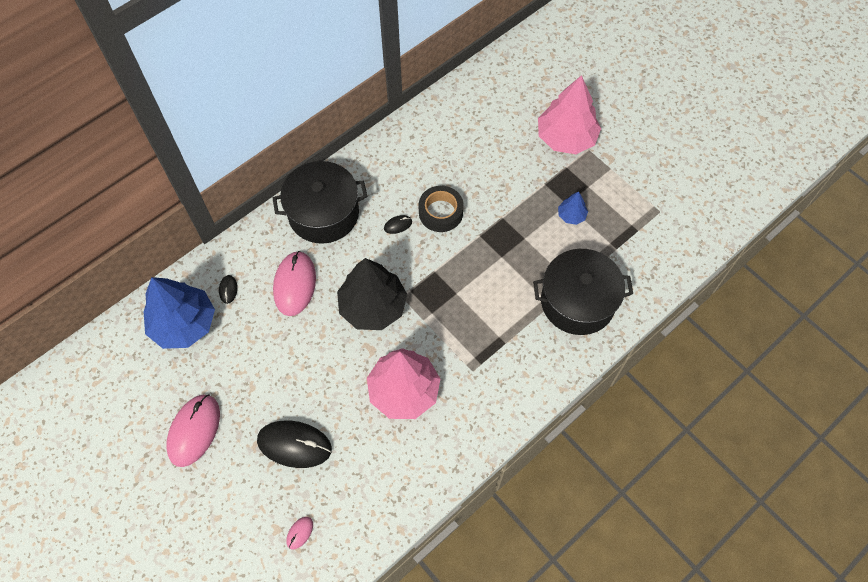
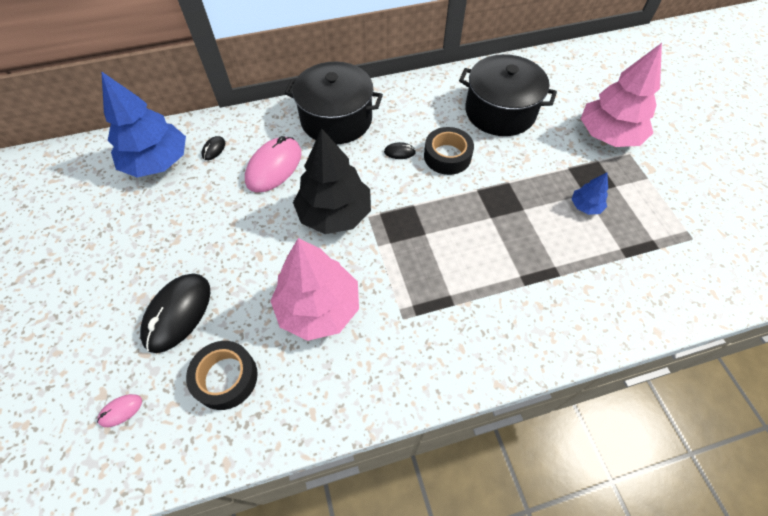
camera: 25 degrees right, 5 degrees down
(194, 431) = (98, 257): pink mouse -> none
(294, 445) = (177, 313): black mouse -> black mouse turned 75 degrees clockwise
(364, 474) = (226, 378): none -> black tape
(577, 302) = (557, 294): black pot -> black pot (500, 112)

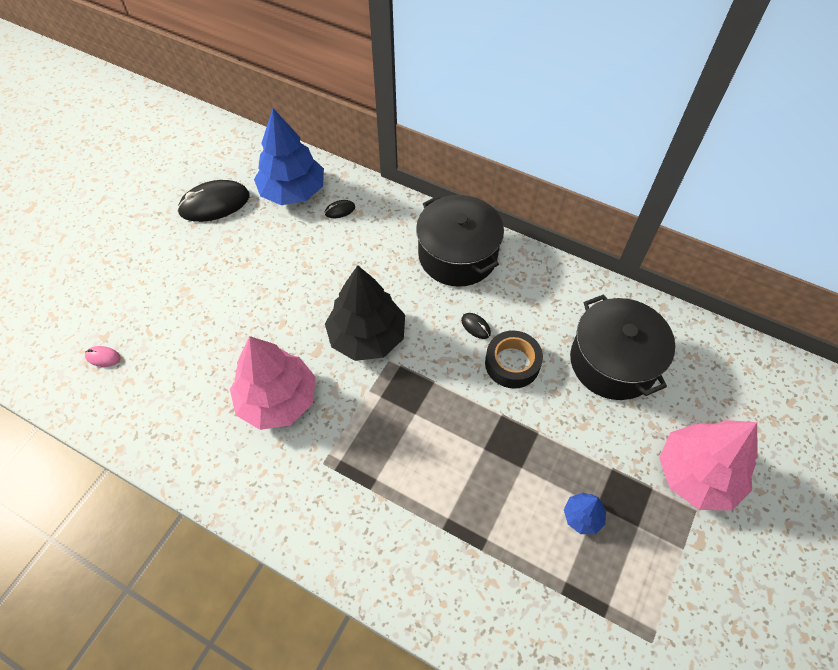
camera: 45 degrees right, 0 degrees up
(177, 313) = (193, 320): black mouse -> black mouse (214, 204)
(226, 378) = (174, 393): black tape -> none
(274, 167) = (366, 260): pink mouse -> none

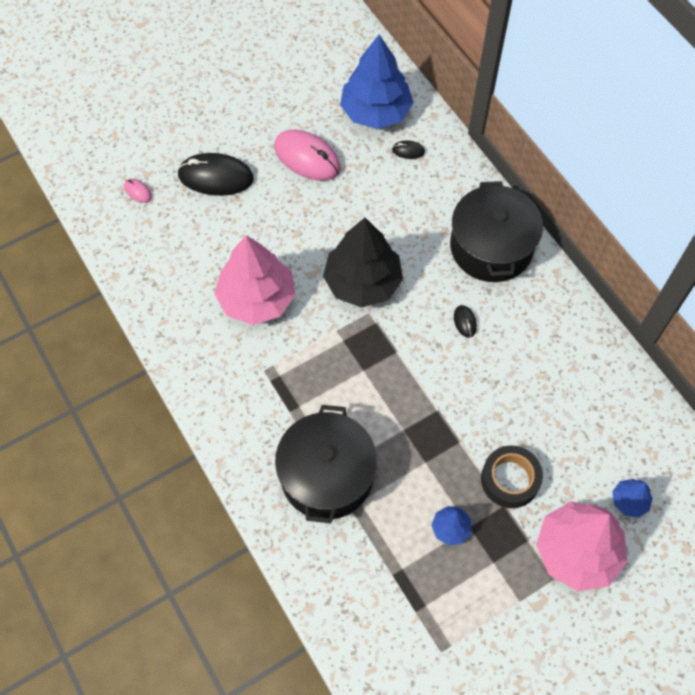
camera: 30 degrees right, 5 degrees up
(214, 204) = (299, 92): black mouse -> black mouse (216, 177)
(253, 254) = (307, 157): none -> pink mouse
(512, 363) = (476, 371): black tape -> black tape (510, 480)
(613, 362) = (570, 417): black pot -> black pot (327, 475)
(705, 406) = (629, 501): none -> blue tree

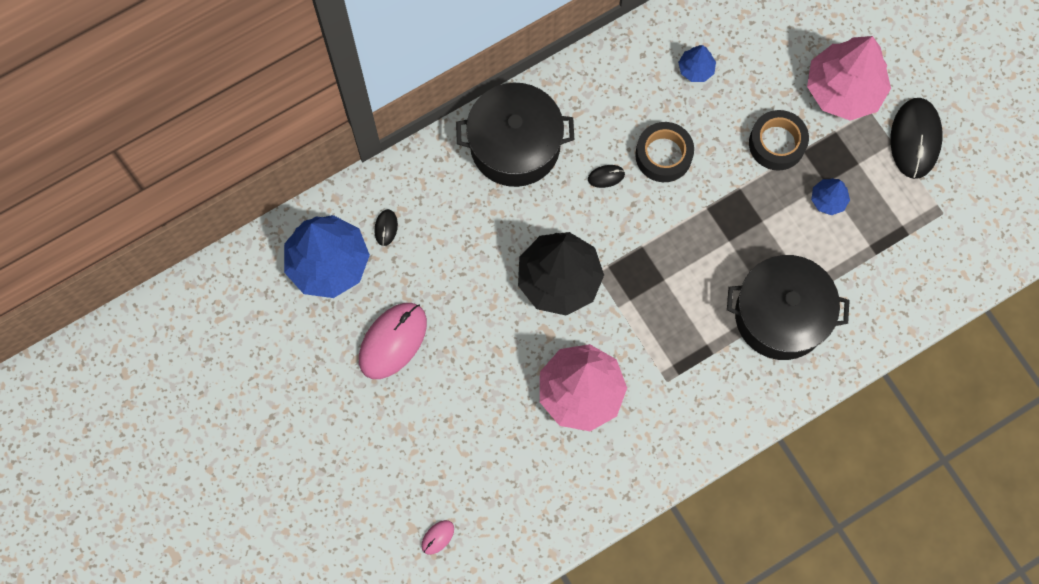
camera: 90 degrees left, 10 degrees up
(216, 177) = (418, 446): black mouse -> black mouse (915, 139)
(489, 372) = (663, 155): none -> black tape
(629, 501) = (792, 39): blue tree -> blue tree (696, 69)

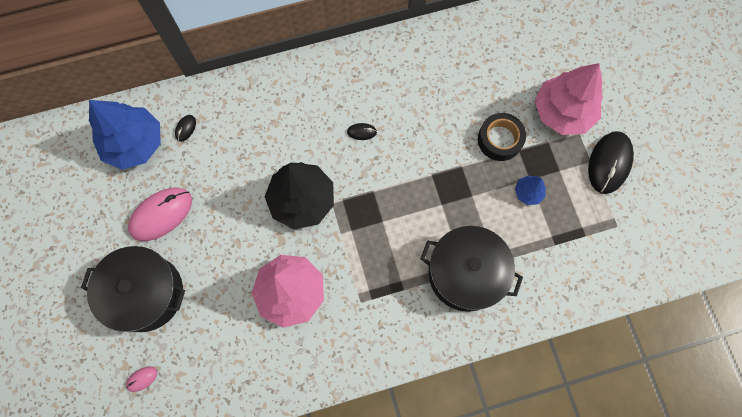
camera: 15 degrees right, 0 degrees up
(515, 145) = (301, 92): black pot -> black pot (145, 293)
(663, 155) = (410, 127): black tape -> none
(696, 69) = (453, 69): blue tree -> none

